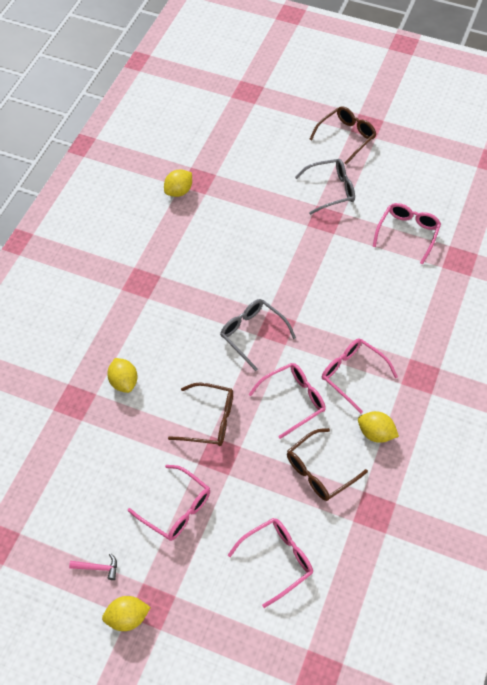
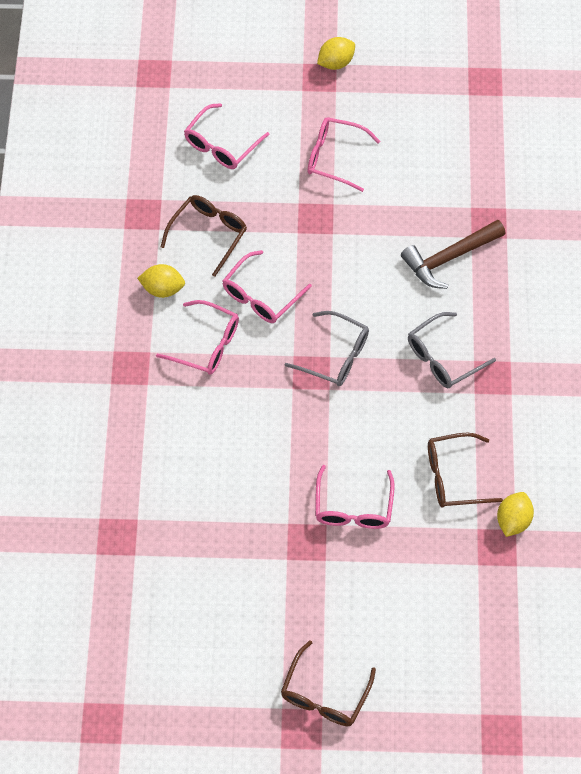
camera: 160 degrees right, 5 degrees up
(98, 568) = (382, 90): pink hammer -> none
(124, 382) = (449, 258): yellow lemon -> brown hammer
(210, 420) = (340, 248): brown glasses -> brown glasses (454, 476)
(331, 190) = (314, 591): grey glasses -> grey glasses (443, 358)
(407, 233) = (193, 555): pink glasses -> pink glasses (353, 507)

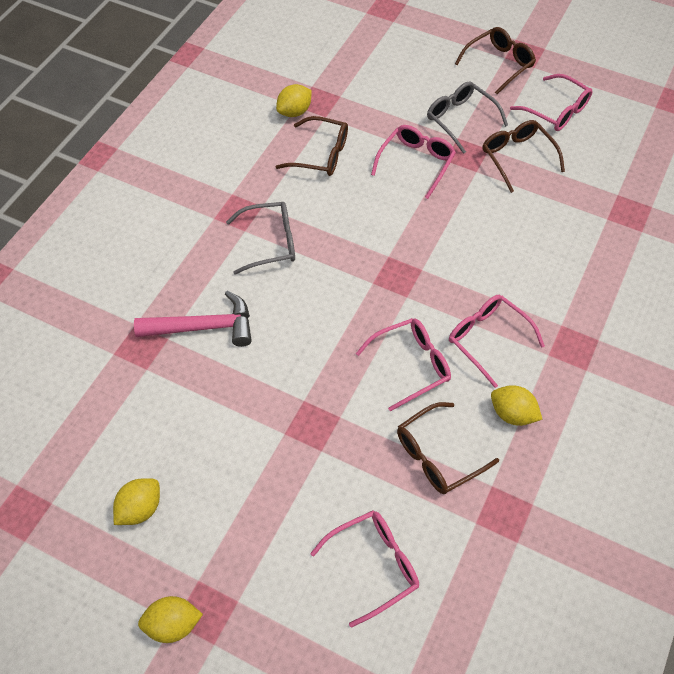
camera: 155 degrees left, 5 degrees down
(253, 560) = (517, 157): none -> brown glasses
(334, 157) = (251, 489): pink glasses -> pink glasses (556, 111)
(335, 356) = (367, 281): grey glasses -> grey glasses (460, 119)
(404, 115) = (140, 508): none -> yellow lemon
(449, 258) = (204, 327): brown hammer -> pink hammer

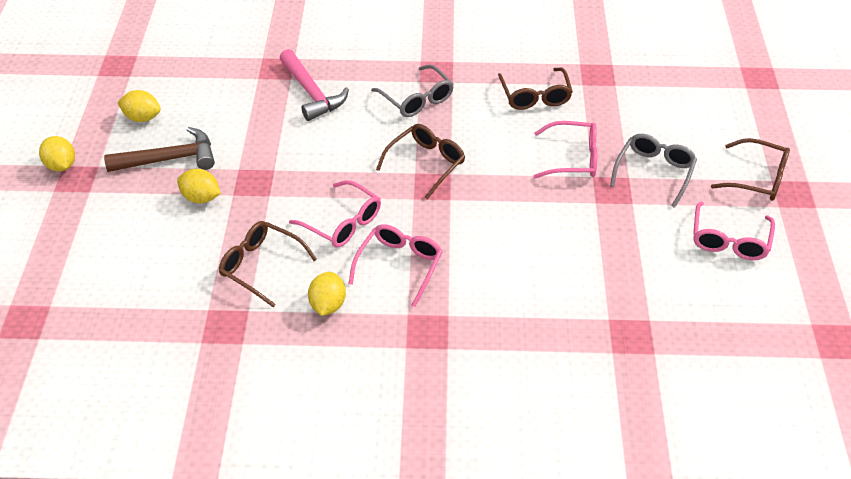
camera: 65 degrees right, 10 degrees down
(230, 498) = (169, 159): none -> brown hammer
(294, 112) = (572, 64): yellow lemon -> yellow lemon (201, 198)
(374, 565) = (145, 257): pink glasses -> none
(517, 157) = (638, 227): brown glasses -> brown glasses (426, 164)

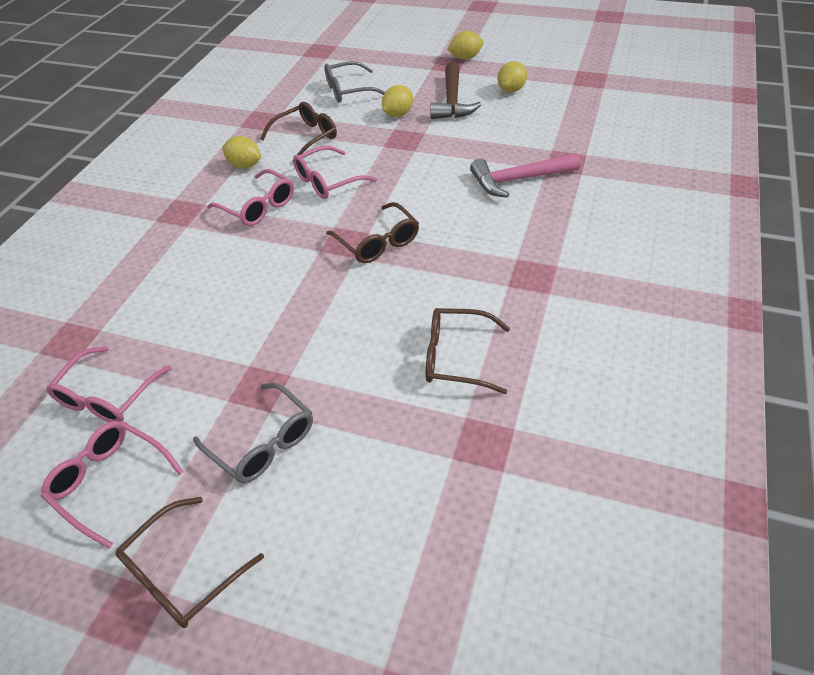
camera: 110 degrees right, 0 degrees up
(417, 99) = (484, 251): grey glasses -> grey glasses (348, 90)
(573, 158) = (328, 365): pink glasses -> pink glasses (107, 396)

